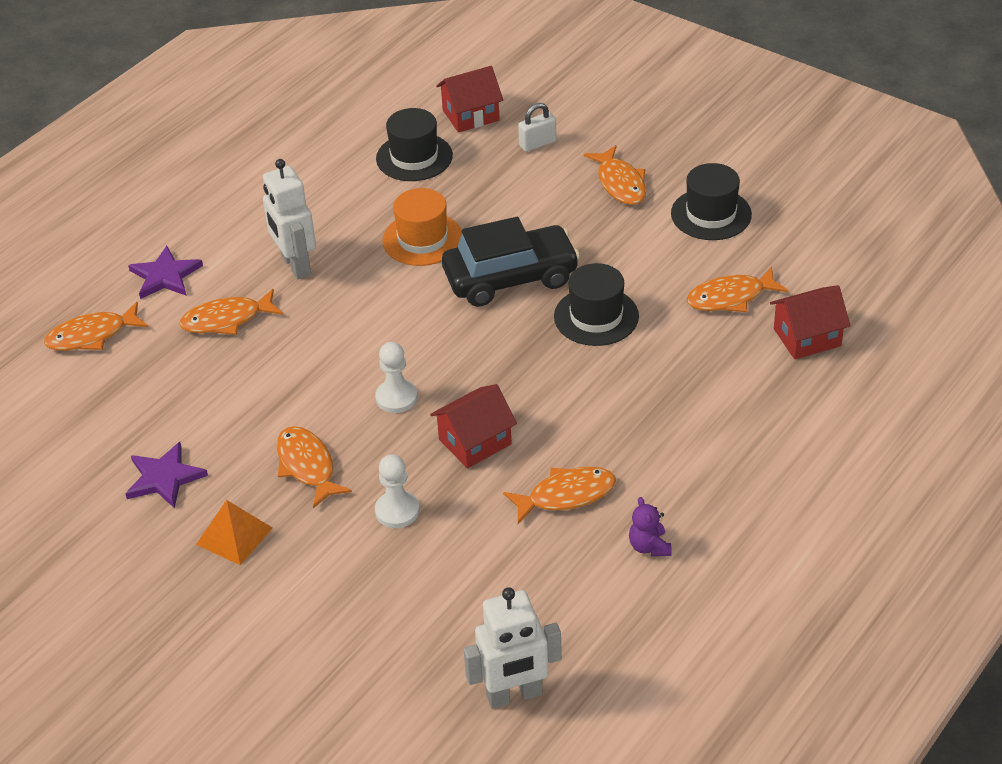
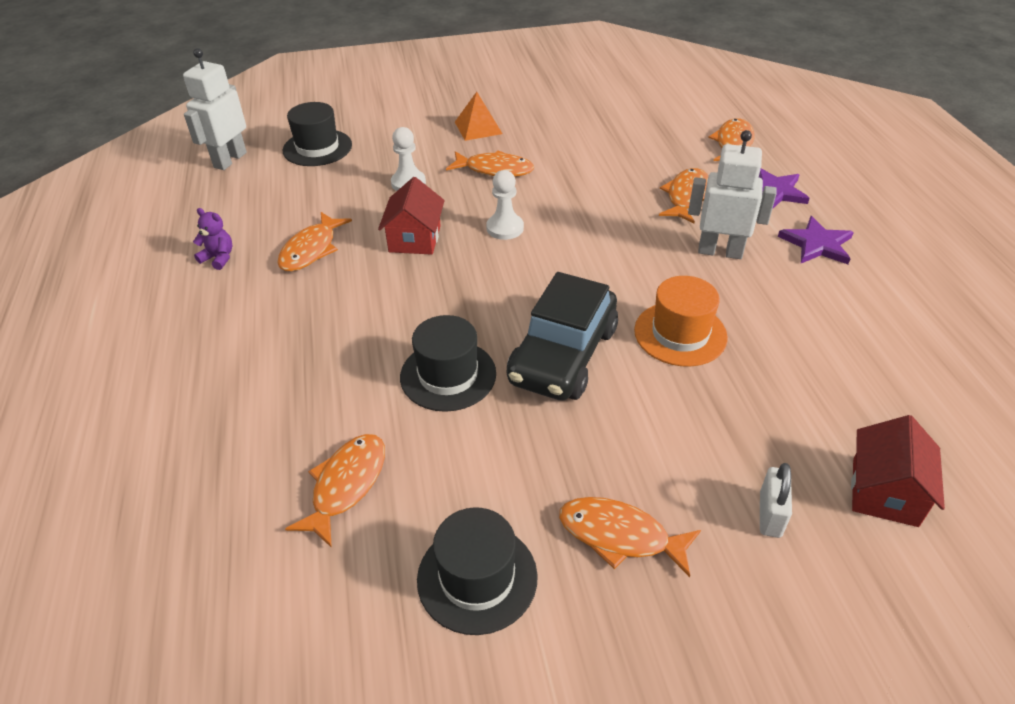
camera: 130 degrees right, 0 degrees up
(164, 478) = (558, 124): purple star -> purple star (817, 244)
(414, 157) = (829, 399): black hat -> black hat (317, 148)
(807, 337) = (225, 499): red house -> none

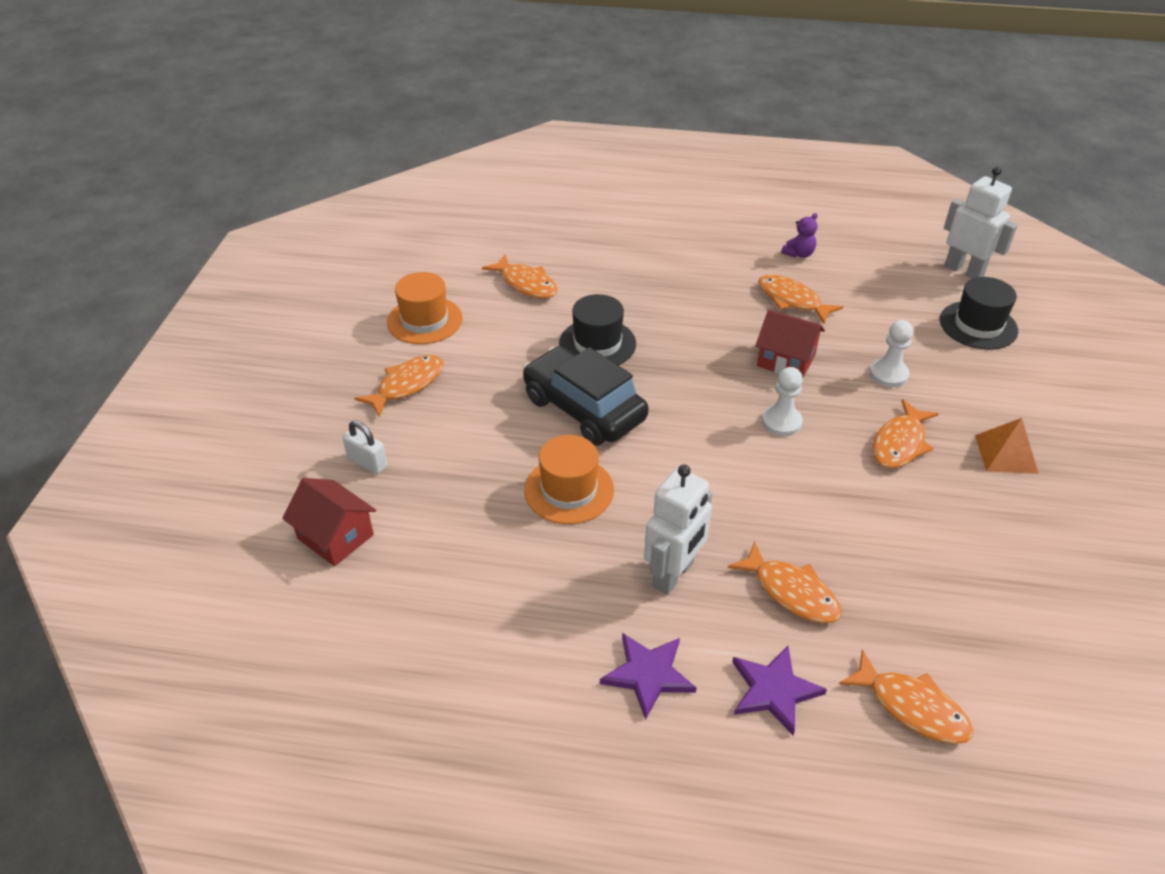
camera: 110 degrees right, 0 degrees up
(477, 578) = (424, 320): black hat -> orange hat

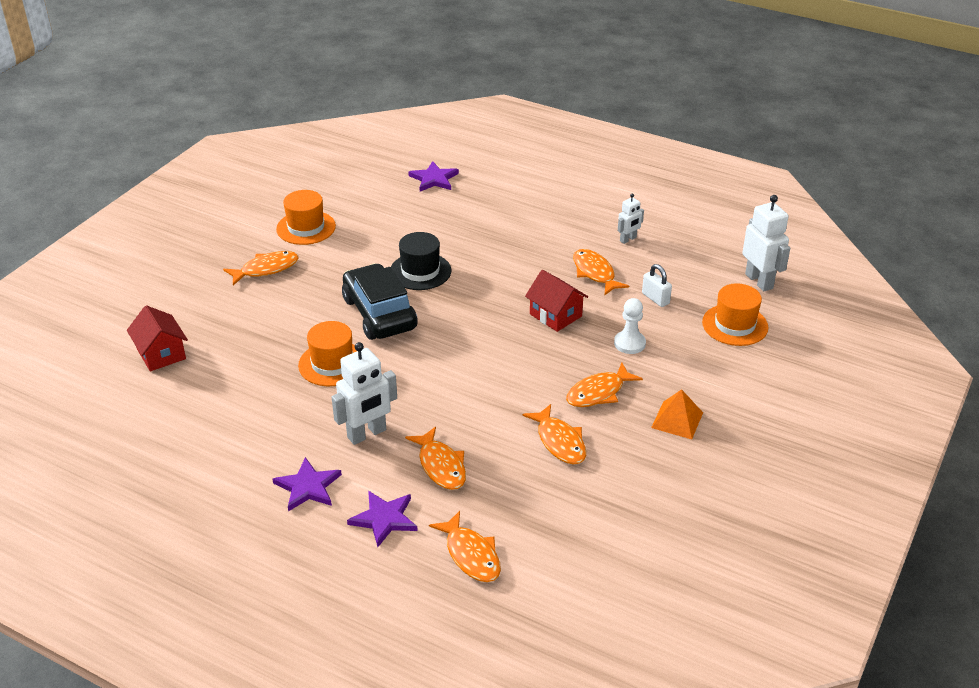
camera: 20 degrees right, 5 degrees down
(367, 462) = (209, 313): white padlock -> white padlock (655, 298)
(526, 284) = (396, 217): orange fish -> orange fish (559, 442)
(539, 229) = (434, 179): none -> purple star
(781, 422) = (518, 357): white pawn -> none
(799, 254) = (628, 239): purple teddy bear -> white robot
(978, 325) = (735, 325): black hat -> orange hat

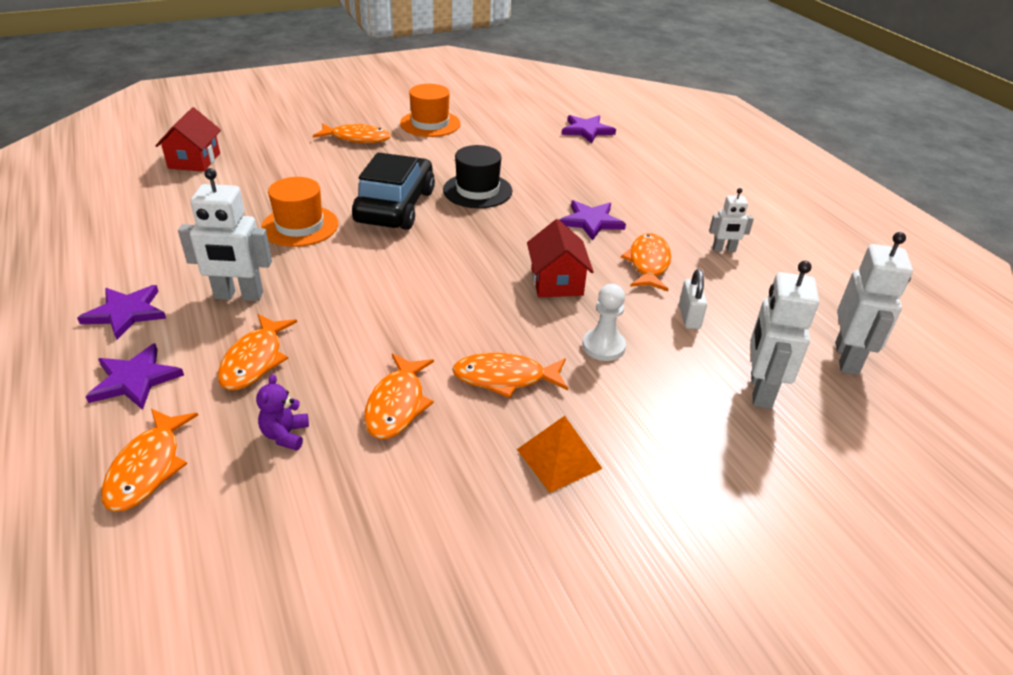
camera: 35 degrees right, 0 degrees up
(521, 493) = (285, 435): none -> purple teddy bear
(526, 259) = (591, 222): none -> purple star
(735, 325) = (760, 390): orange hat -> white robot

